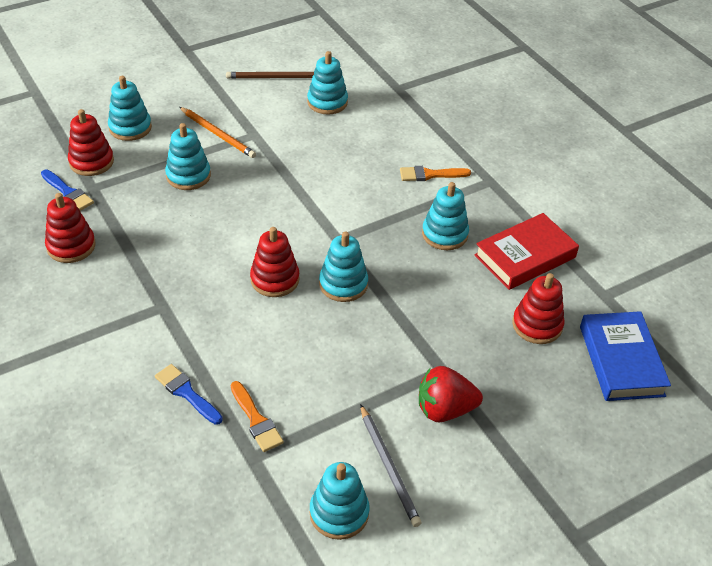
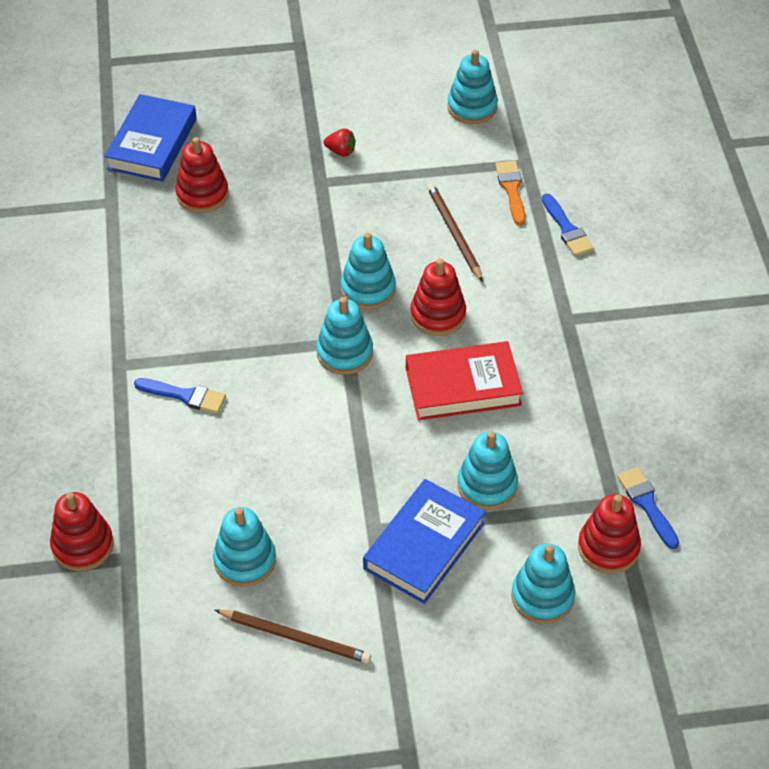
camera: 155 degrees left, 5 degrees up
(71, 246) = (653, 422): red stacking toy -> red stacking toy (82, 545)
(218, 134) = (424, 546): orange pencil -> blue book
(293, 356) = (454, 233): none -> brown pencil
(389, 467) = (415, 125): grey pencil -> none
(430, 175) = (185, 396): orange brush -> blue brush
(444, 234) = (223, 313): turquoise stacking toy -> turquoise stacking toy (344, 353)
(445, 409) = (341, 151): red strawberry -> red strawberry, size x0.54
(525, 256) = (156, 263): red book -> red book (463, 386)

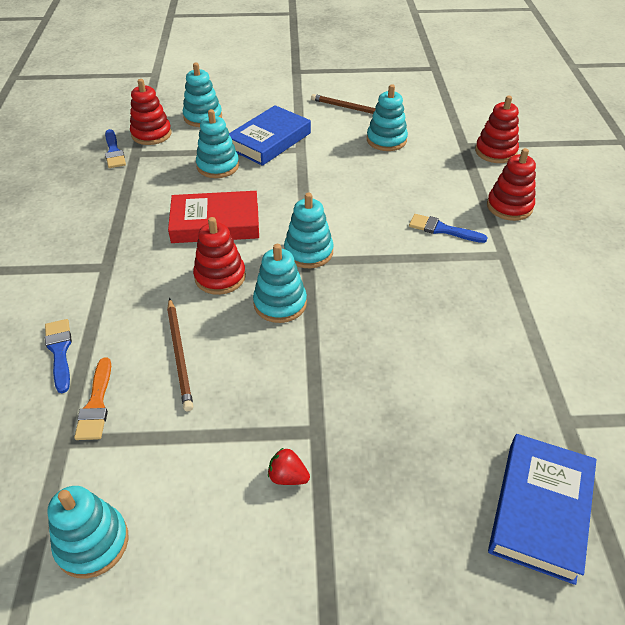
camera: 175 degrees left, 5 degrees down
(202, 194) = (458, 424): red stacking toy -> red stacking toy (509, 206)

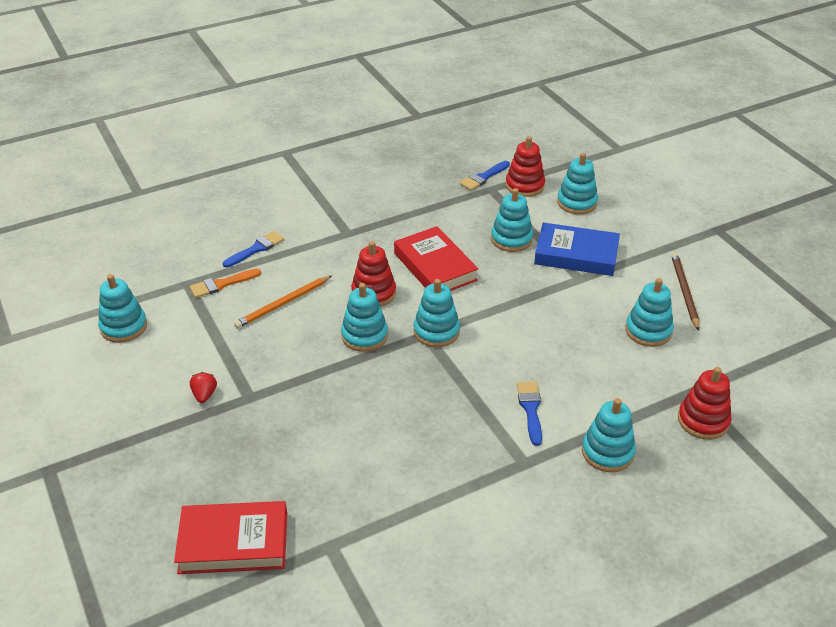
camera: 65 degrees right, 5 degrees down
(179, 355) = (283, 304): brown pencil -> orange pencil
(509, 206) = (607, 452): red stacking toy -> turquoise stacking toy
(540, 510) = (233, 543): blue book -> red book

